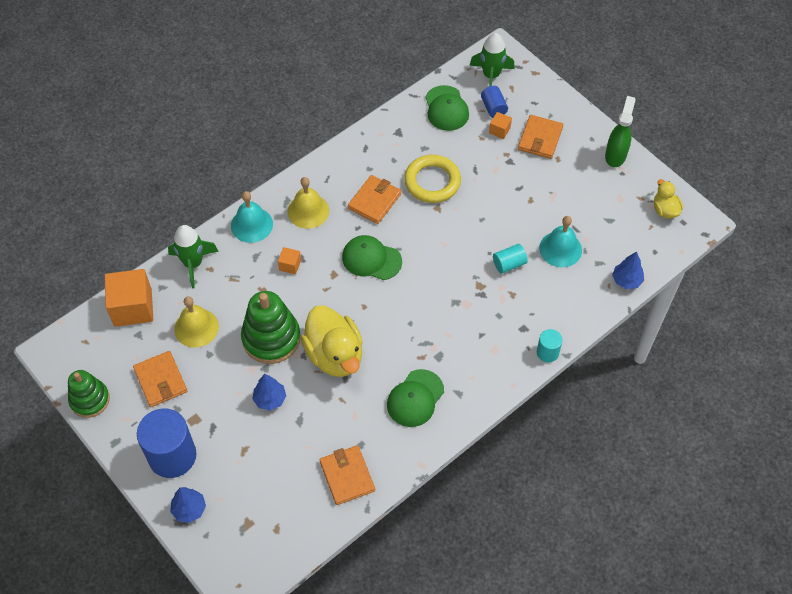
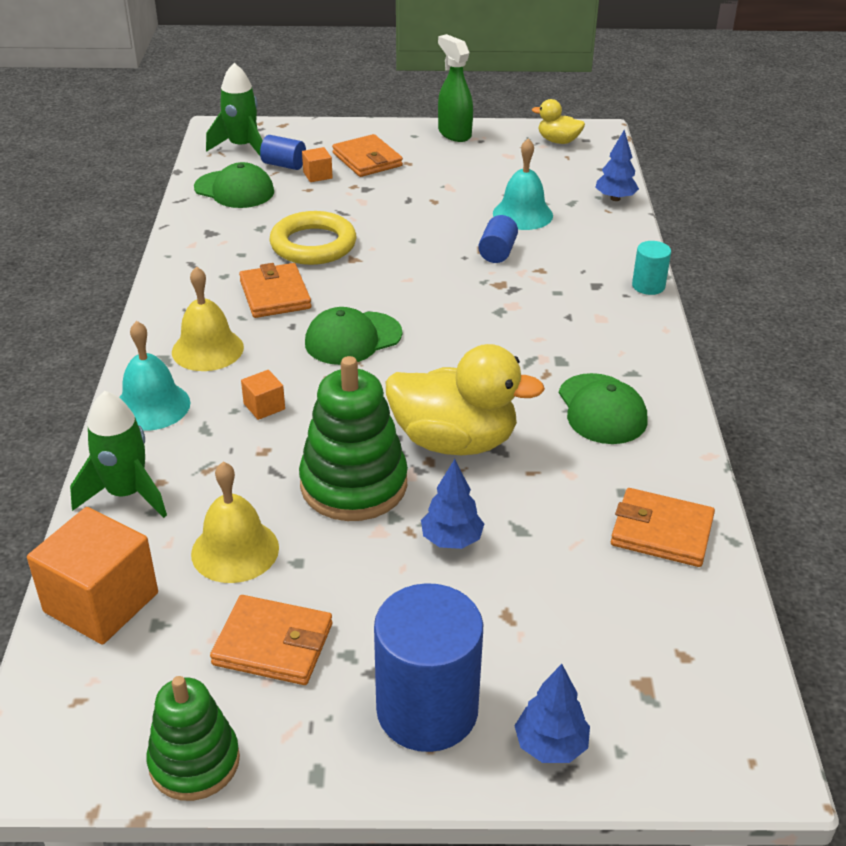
camera: 50 degrees left, 20 degrees down
(509, 264) = (497, 252): turquoise cylinder -> blue cylinder

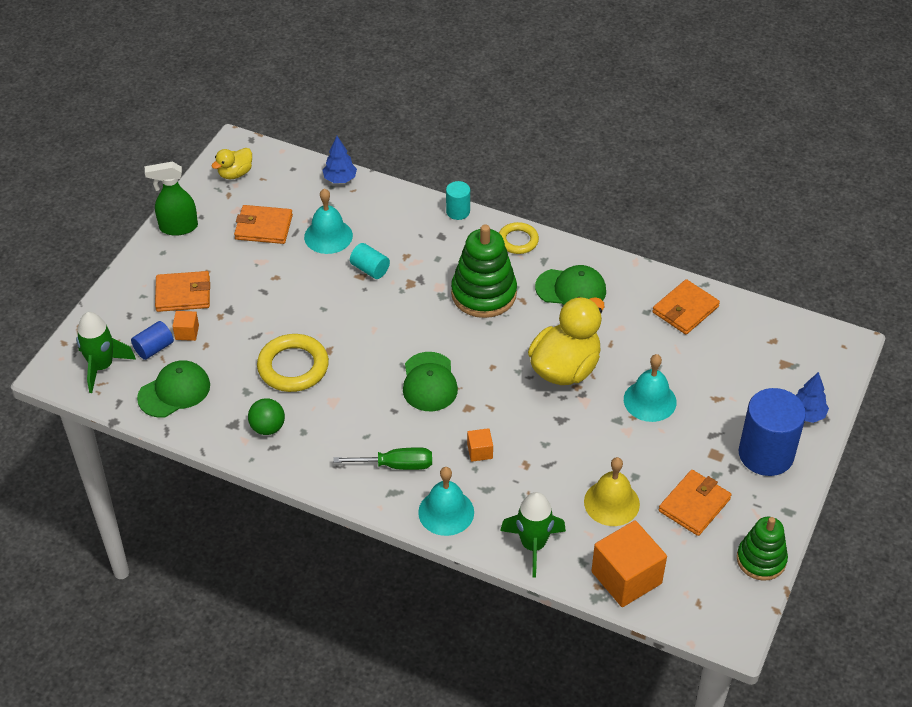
camera: 65 degrees left, 10 degrees up
(207, 349) = (396, 465): yellow bell -> green screwdriver
(217, 253) = (267, 427): none -> green ball
(275, 294) = (348, 408): orange wallet -> orange wallet (263, 227)
(353, 484) = (580, 429): green stacking toy -> green stacking toy (483, 294)
(451, 540) = (650, 400): blue tree -> turquoise bell
(497, 252) = (370, 269): blue cylinder -> turquoise cylinder
(645, 343) = (518, 241): none -> yellow ring

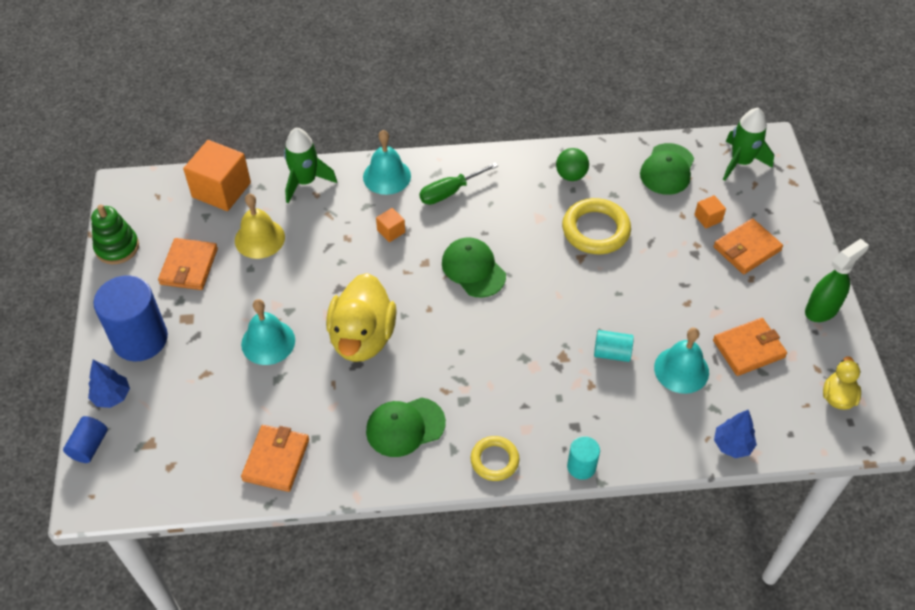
camera: 150 degrees right, 5 degrees up
(154, 348) = (719, 194): blue cylinder -> blue cylinder (89, 446)
(483, 294) = (486, 379): green stacking toy -> none

